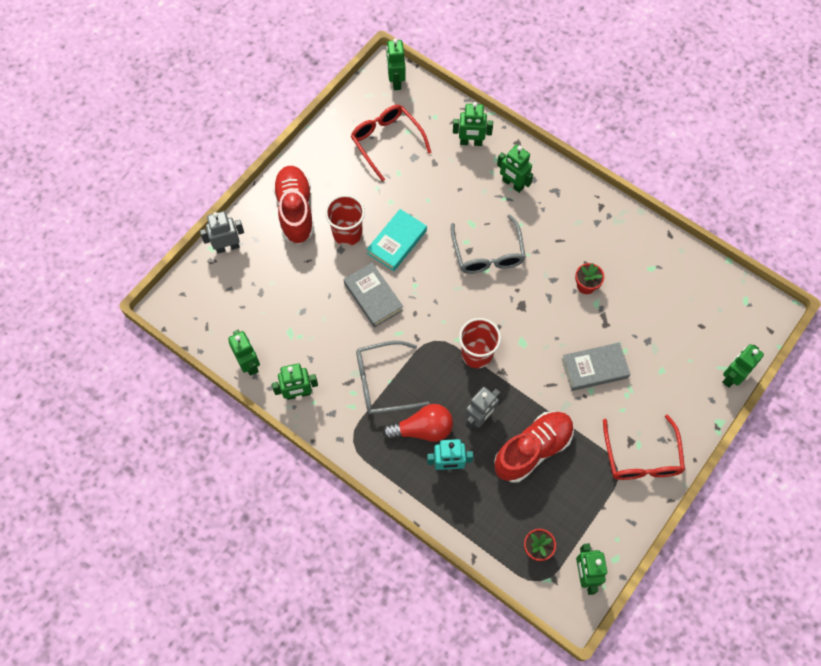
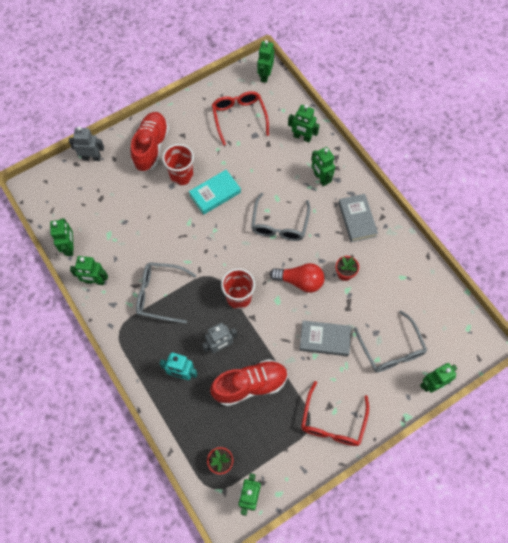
camera: 20 degrees right, 0 degrees up
(373, 297) = (180, 228): grey book -> grey book (357, 219)
(422, 429) = (174, 340): red light bulb -> red light bulb (300, 281)
(672, 354) = (391, 349): none -> grey glasses

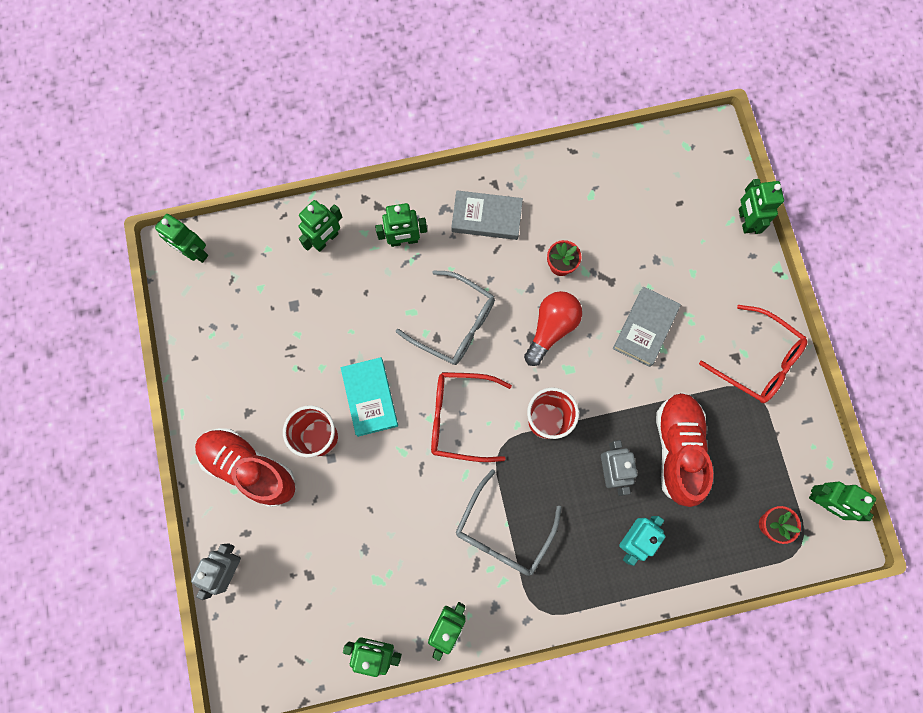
camera: 70 degrees left, 10 degrees up
(239, 117) = (253, 317): red glasses -> red glasses (459, 418)
(391, 349) = (685, 250): grey glasses -> none

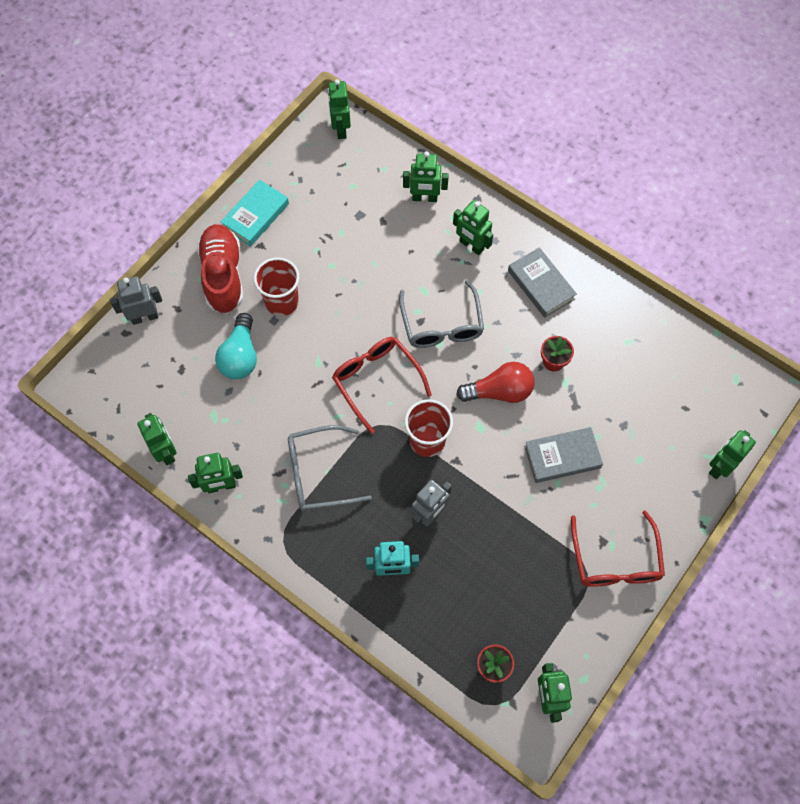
camera: 50 degrees right, 10 degrees down
(340, 513) = (240, 356): none -> turquoise light bulb
(370, 397) = (338, 312): turquoise book -> turquoise book (255, 216)
(677, 449) = (489, 551): red shoe -> none

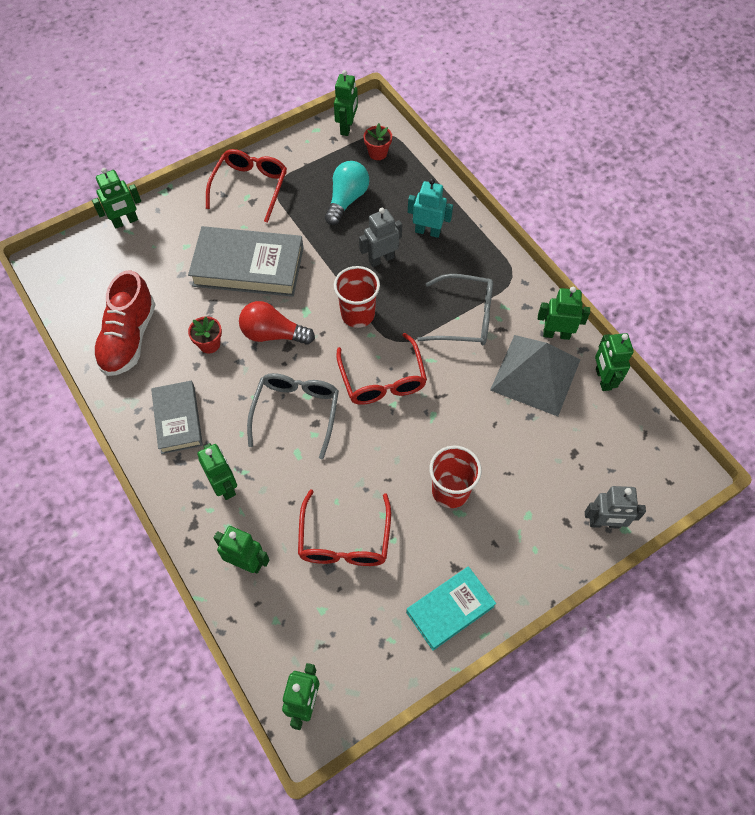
camera: 160 degrees left, 5 degrees down
(223, 276) = (507, 543): red shoe -> red shoe (129, 338)
(232, 434) = (535, 374): none -> grey pyramid
(240, 356) = (510, 447): turquoise light bulb -> turquoise light bulb (346, 200)
(355, 237) = (344, 540): none -> red glasses
(562, 457) = (248, 266): grey book -> grey book, size x1.65

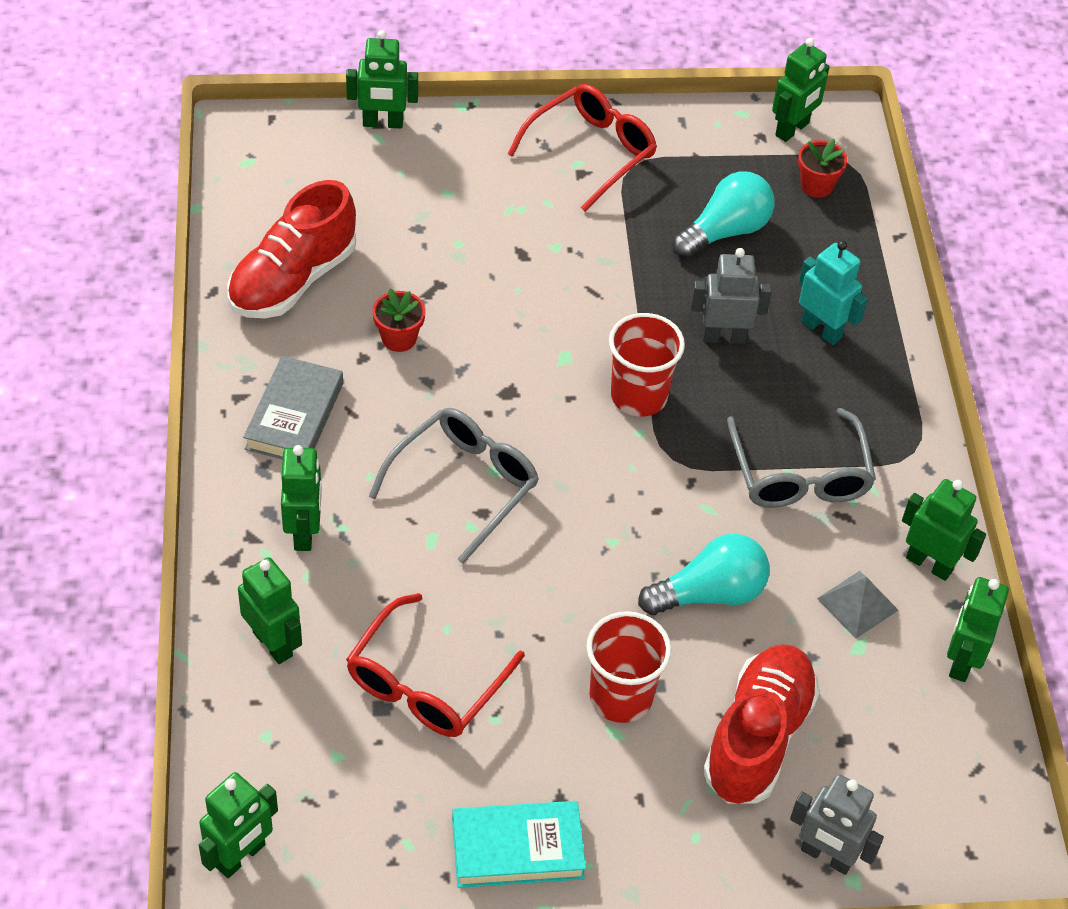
camera: 25 degrees right, 10 degrees down
(248, 266) = (519, 260): grey book -> none
(273, 334) = (497, 366): red light bulb -> none
(382, 380) = (618, 502): red glasses -> none
(460, 408) = (709, 594): none -> turquoise light bulb
(465, 318) = (800, 475): grey glasses -> grey glasses turned 45 degrees clockwise
(532, 476) = (757, 738): none -> red shoe
(535, 374) = (857, 604): grey pyramid -> grey pyramid, size x0.47

